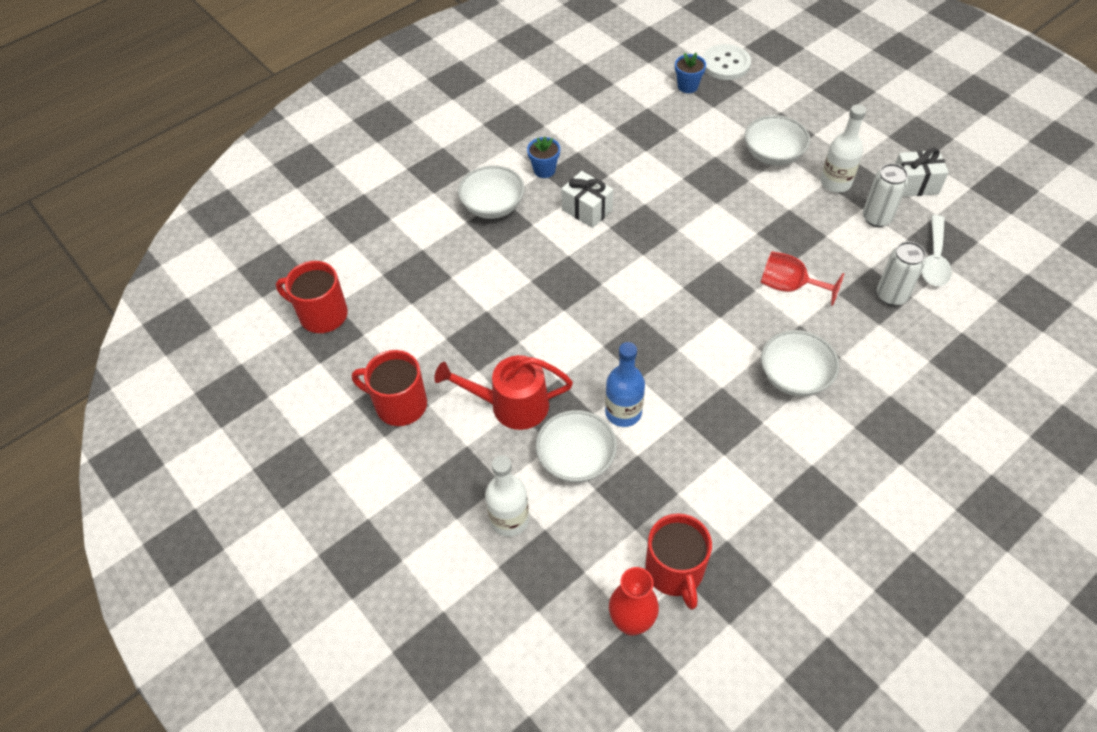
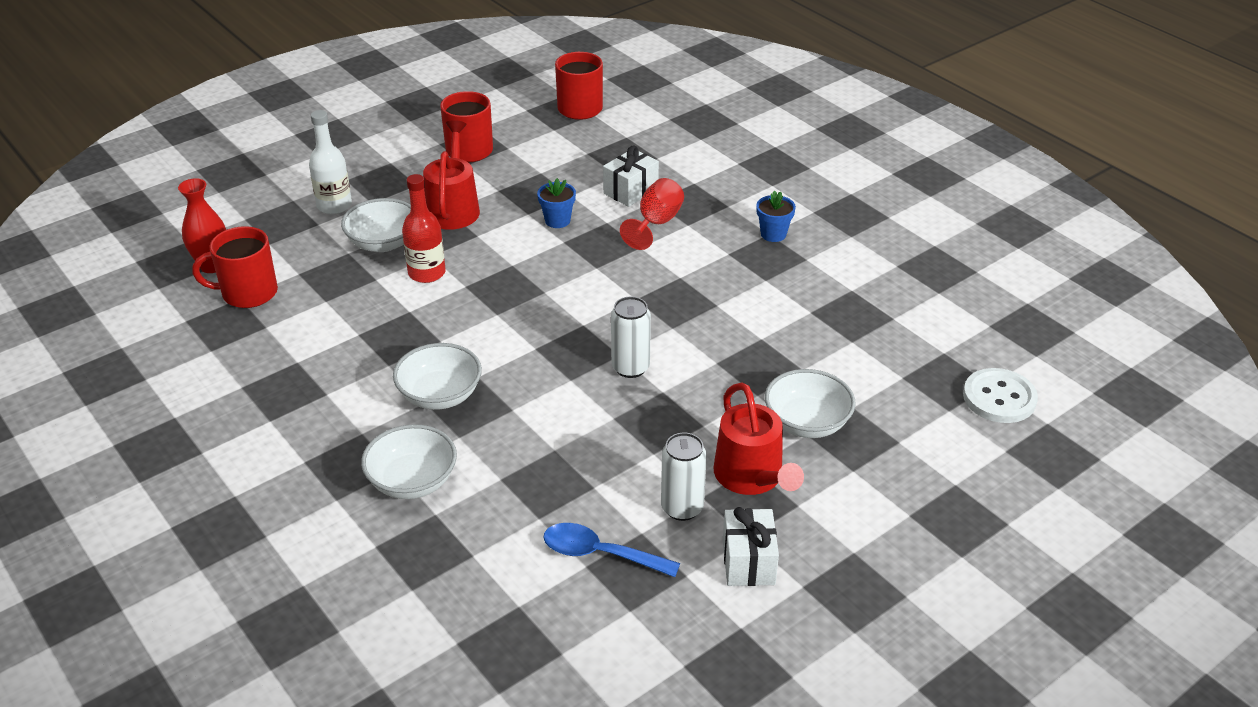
camera: 90 degrees right, 15 degrees down
(493, 206) = (716, 199): white bowl -> white bowl (412, 481)
(587, 210) = (708, 262): white gift -> white gift (631, 191)
(623, 412) = (427, 273): blue bottle -> red bottle
(687, 86) = (942, 357): blue flower pot -> blue flower pot (557, 220)
(789, 286) = (571, 408): red goblet -> red goblet (656, 223)
(835, 183) = (752, 477): white bottle -> red watering can
(891, 295) = (543, 498): white can -> white can (630, 368)
(934, 259) = (600, 554): white spoon -> blue spoon

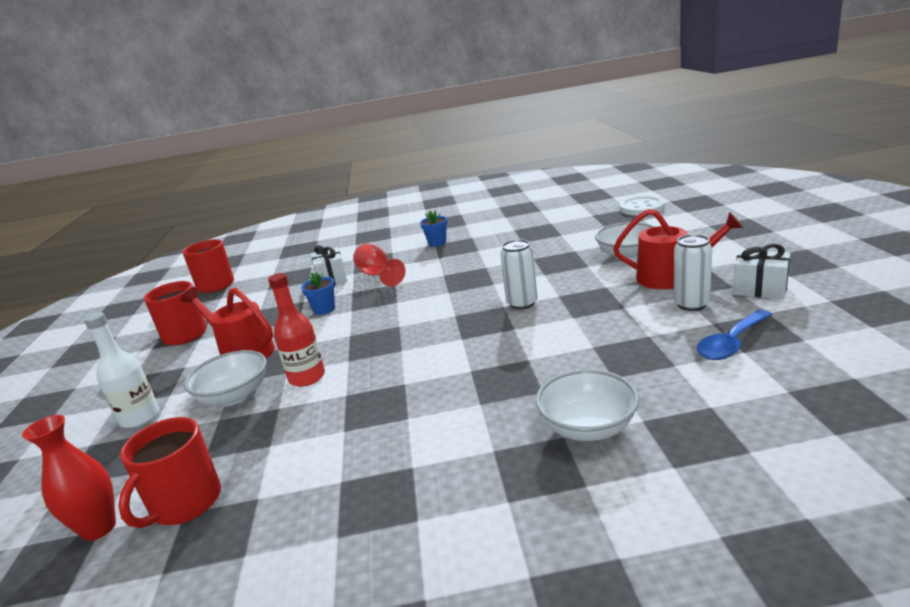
camera: 55 degrees left, 15 degrees down
(440, 395) = (478, 393): white bowl -> none

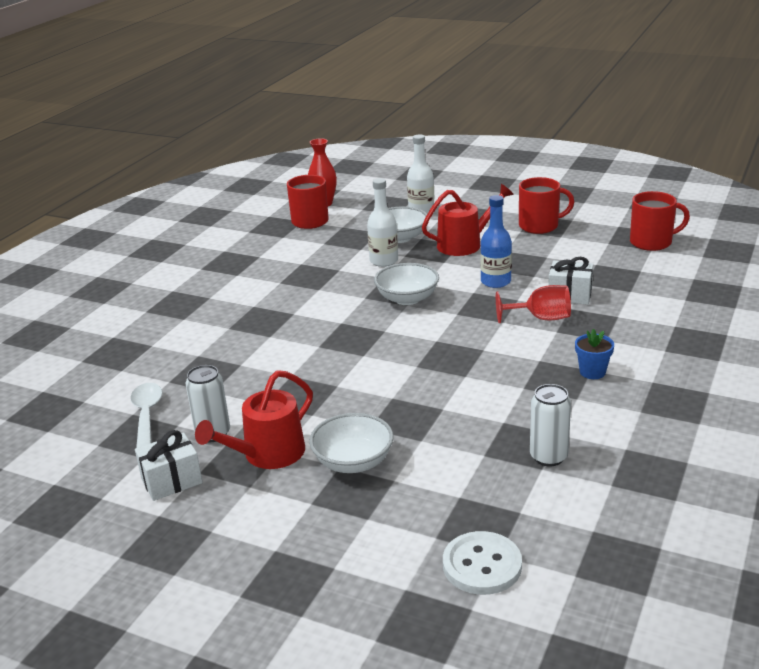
camera: 120 degrees right, 5 degrees up
(307, 377) = (384, 261): red bottle -> white bottle
(324, 309) = (495, 282): blue flower pot -> blue bottle
(522, 303) = (352, 364): white can -> white can (548, 457)
(588, 427) = (176, 328): white bowl -> white bowl (407, 299)
(731, 343) = (146, 415): blue spoon -> white spoon

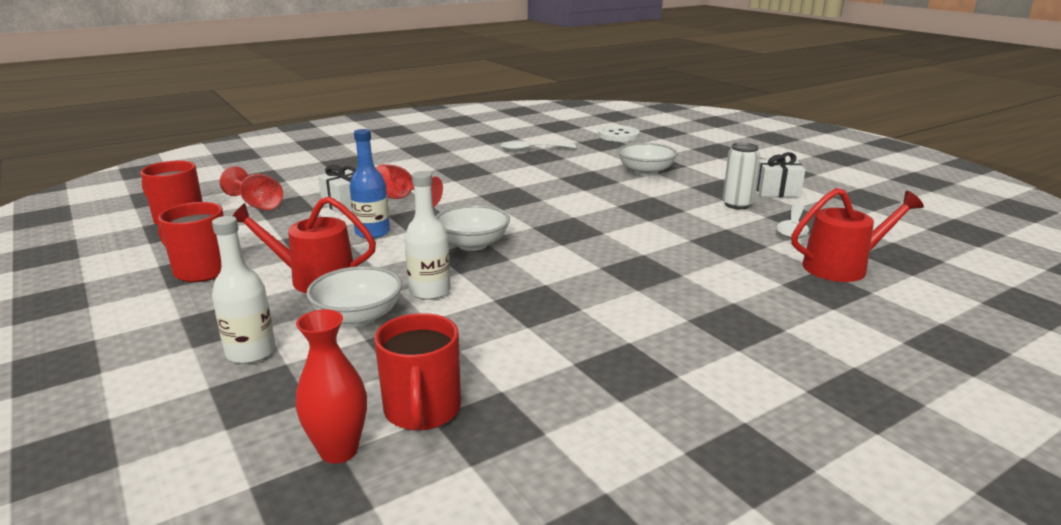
camera: 150 degrees left, 5 degrees down
(268, 454) = (700, 187): red watering can -> red watering can (842, 267)
(548, 457) = (532, 150): white can -> white spoon
(592, 372) = (437, 168): blue flower pot -> none
(634, 271) = (258, 205): none -> red goblet

